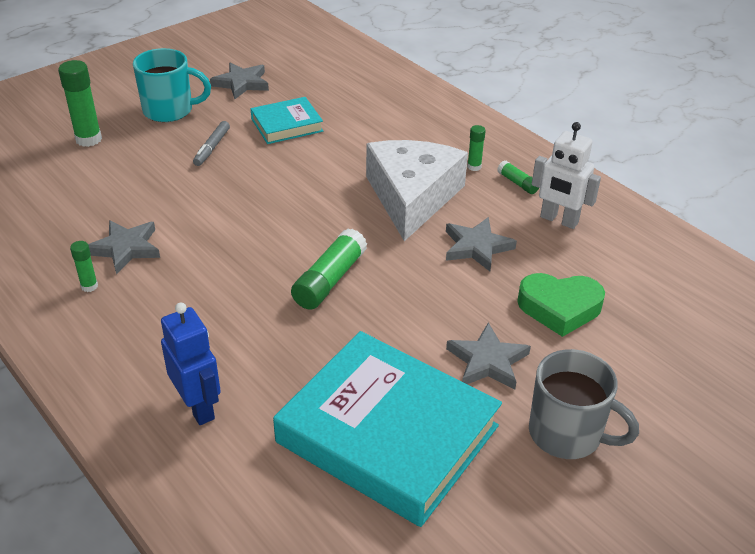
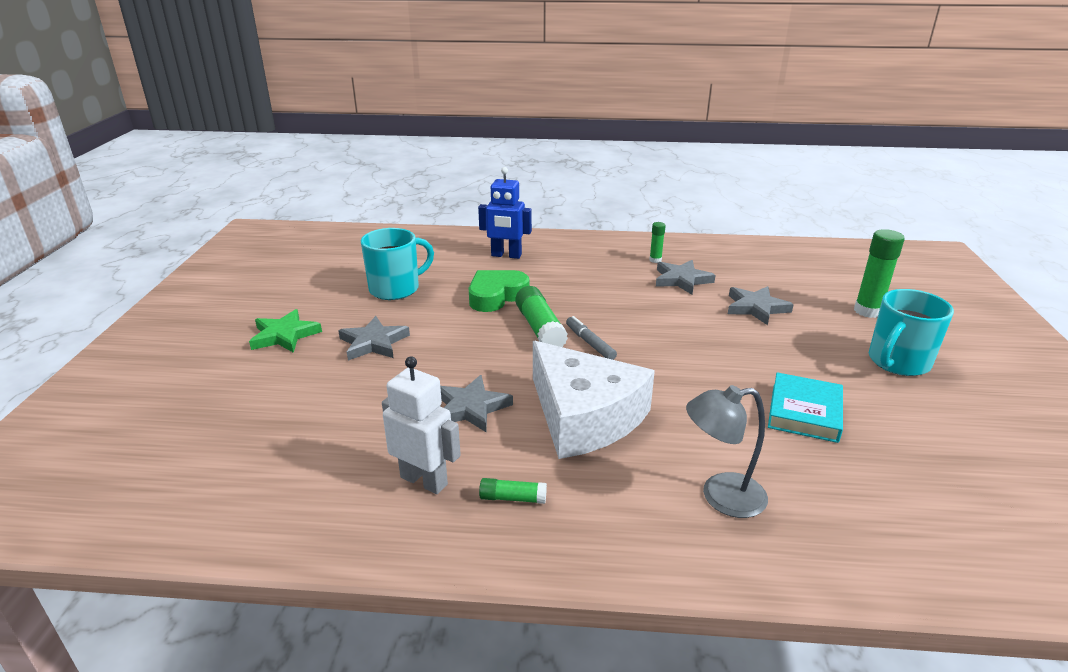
camera: 135 degrees right, 10 degrees down
(212, 148) = (795, 356): grey marker -> grey marker (590, 343)
(241, 83) = (940, 427): grey star -> grey star (756, 308)
(387, 434) = (396, 289): turquoise book -> turquoise mug
(410, 125) = (720, 496): none -> grey lamp
(474, 167) = (580, 488): green glue stick -> none
(559, 220) = (424, 480): white robot -> white robot turned 45 degrees clockwise
(559, 308) = (350, 400): green heart -> green heart (496, 296)
(567, 434) = (284, 335): grey mug -> green star

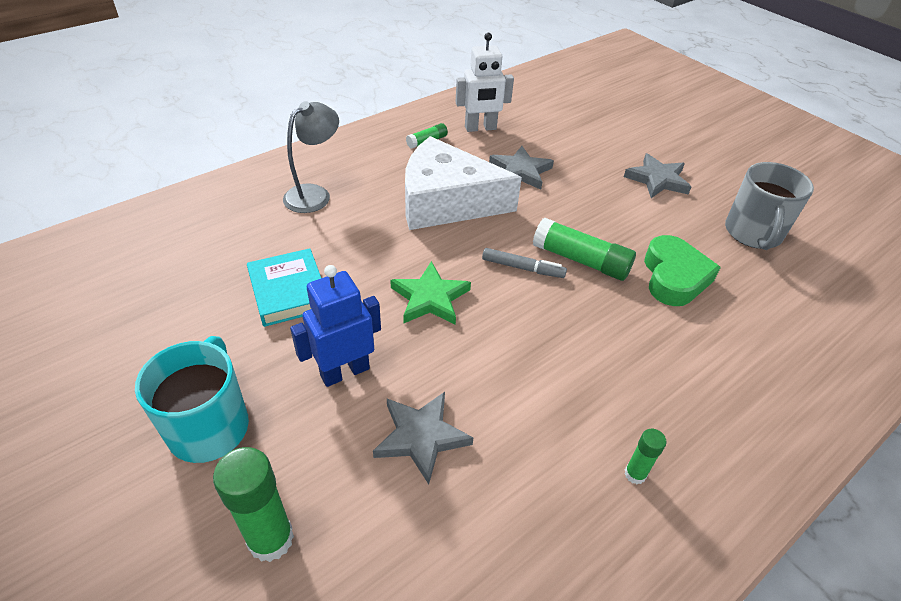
camera: 135 degrees right, 15 degrees up
(284, 335) = (713, 155): green star -> green star (430, 298)
(396, 289) = (753, 233): turquoise mug -> grey mug
(506, 255) = (779, 349): blue robot -> blue robot (344, 371)
(682, 280) = (554, 442): grey star -> none

